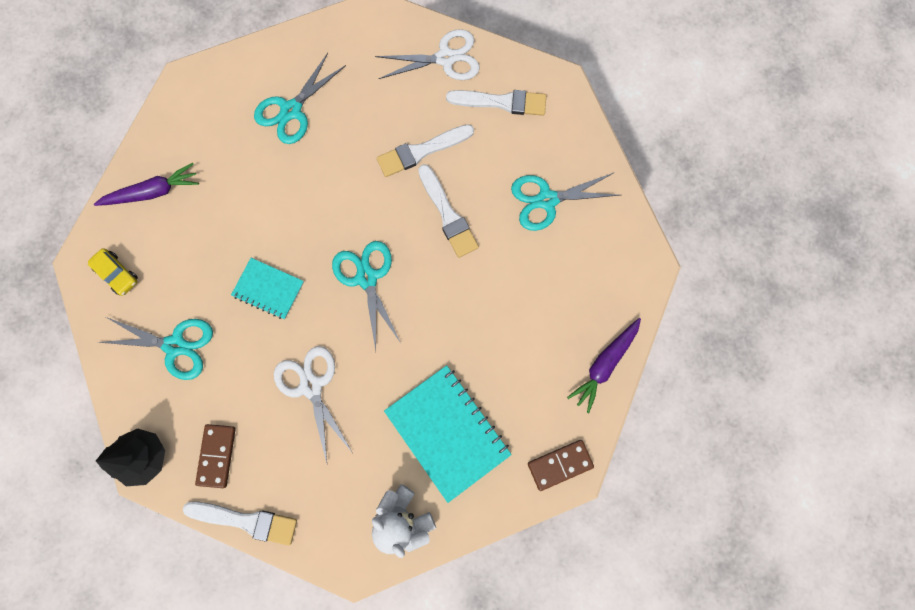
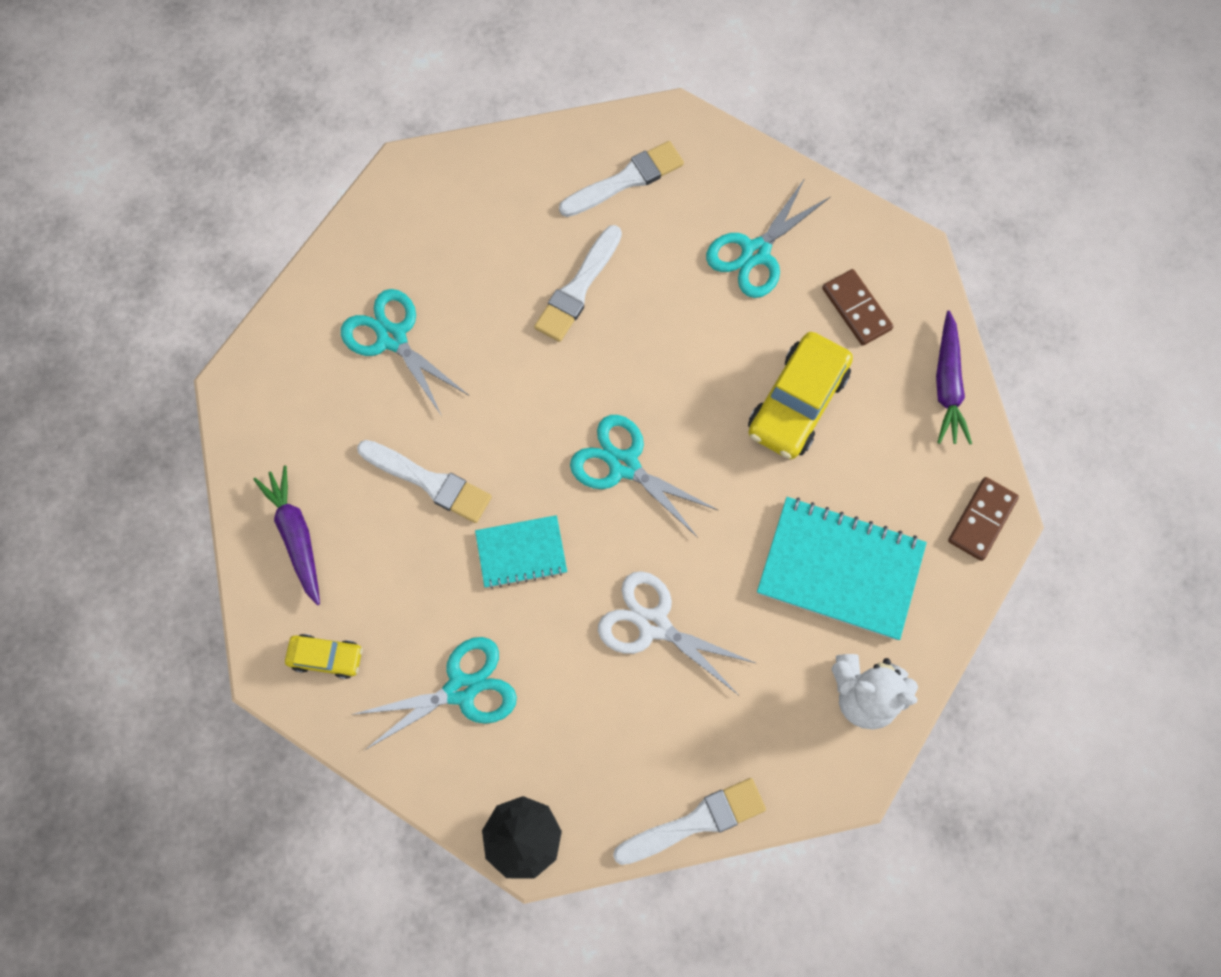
camera: 35 degrees left, 5 degrees down
(153, 192) = (296, 536): purple carrot -> purple carrot turned 60 degrees counterclockwise
(217, 455) = (606, 775): brown domino -> brown domino (856, 309)
(291, 110) = (392, 338): turquoise scissors -> turquoise scissors turned 135 degrees clockwise
(445, 58) = (526, 170): white scissors -> none
(448, 215) = (660, 338): white brush -> white brush (429, 482)
(500, 311) = (797, 403): none -> yellow car

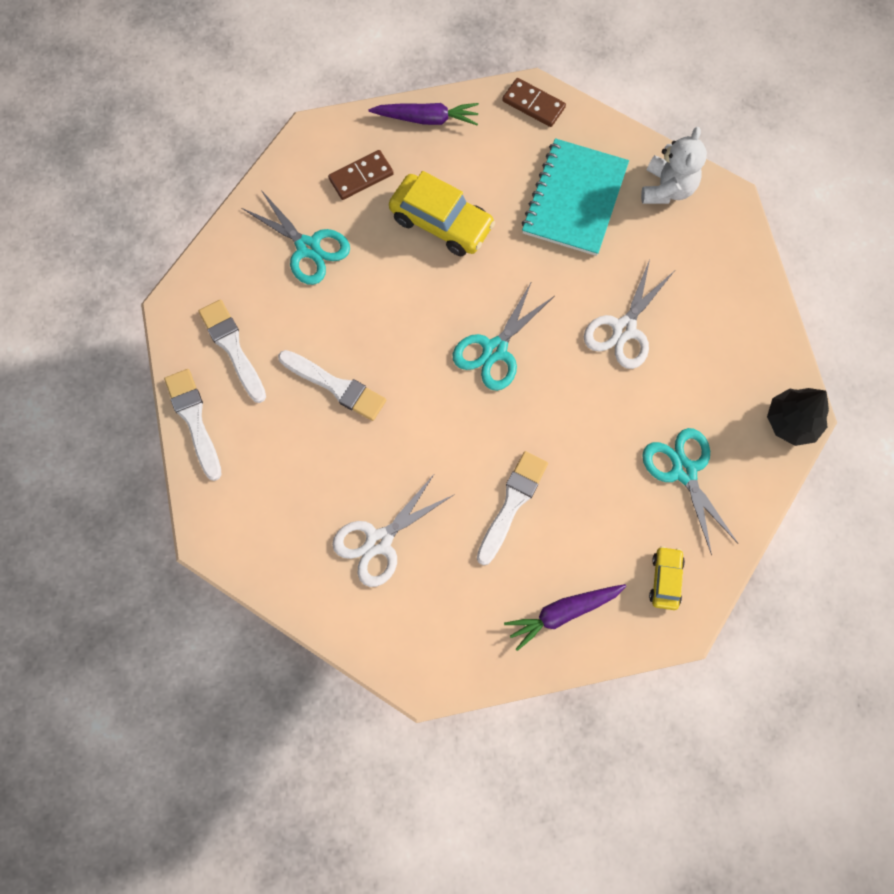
camera: 90 degrees left, 0 degrees up
(392, 338) = (379, 541): turquoise scissors -> white scissors
(521, 552) = (570, 428): turquoise notebook -> none
(695, 821) = (768, 302): white brush -> white brush (194, 420)

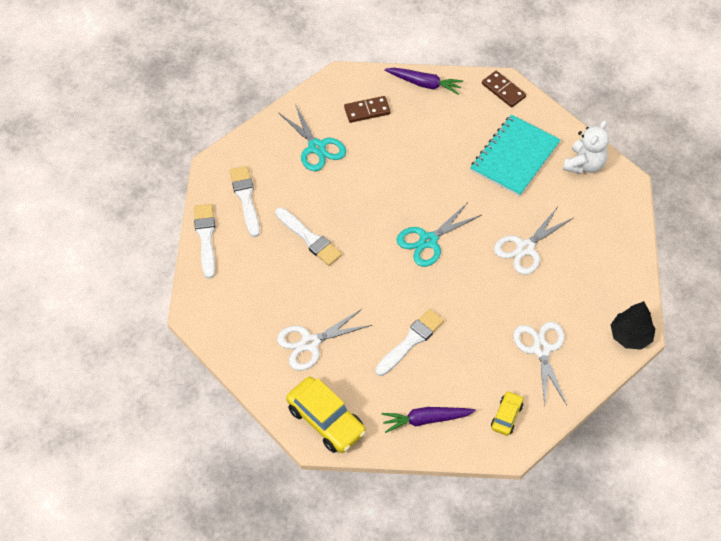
camera: 15 degrees right, 15 degrees down
(441, 222) = (415, 151): yellow car -> yellow car (326, 420)
(684, 471) = (541, 349): turquoise scissors -> white scissors

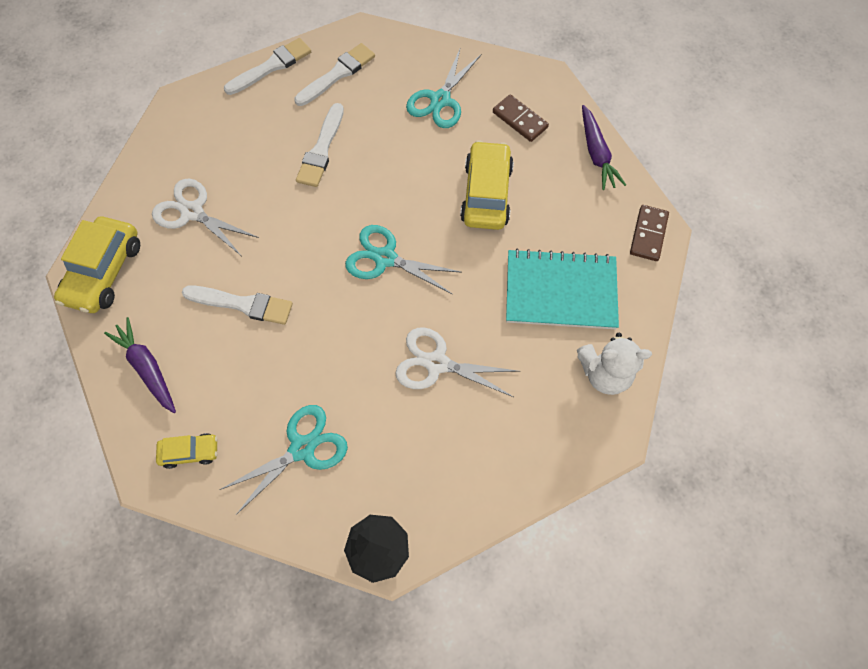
camera: 60 degrees right, 10 degrees up
(415, 159) = (486, 194): none -> yellow car
(541, 349) = (302, 448): white scissors -> turquoise scissors

